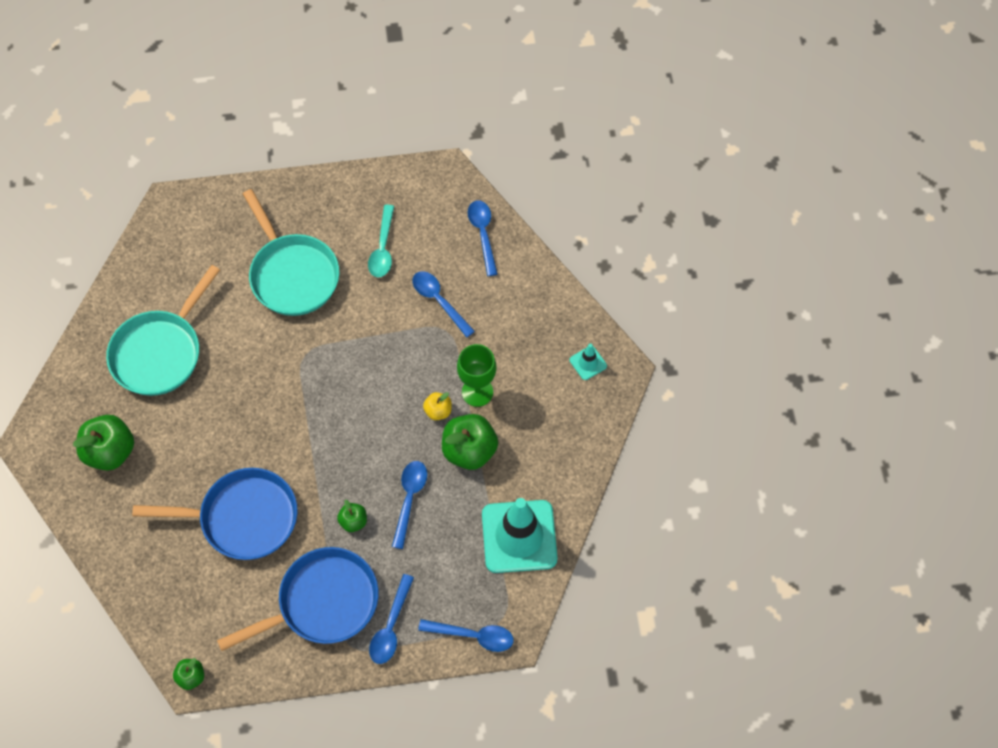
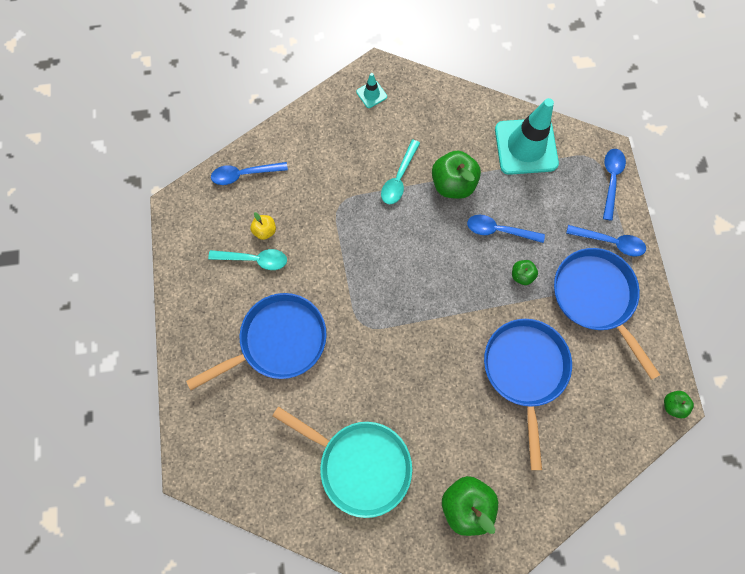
camera: 90 degrees left, 10 degrees up
(292, 274) = (278, 341): turquoise pan -> blue pan
(438, 411) = (417, 209): yellow apple -> yellow apple (265, 230)
(439, 301) = (311, 210): blue spoon -> none
(477, 392) = (399, 178): green goblet -> turquoise spoon

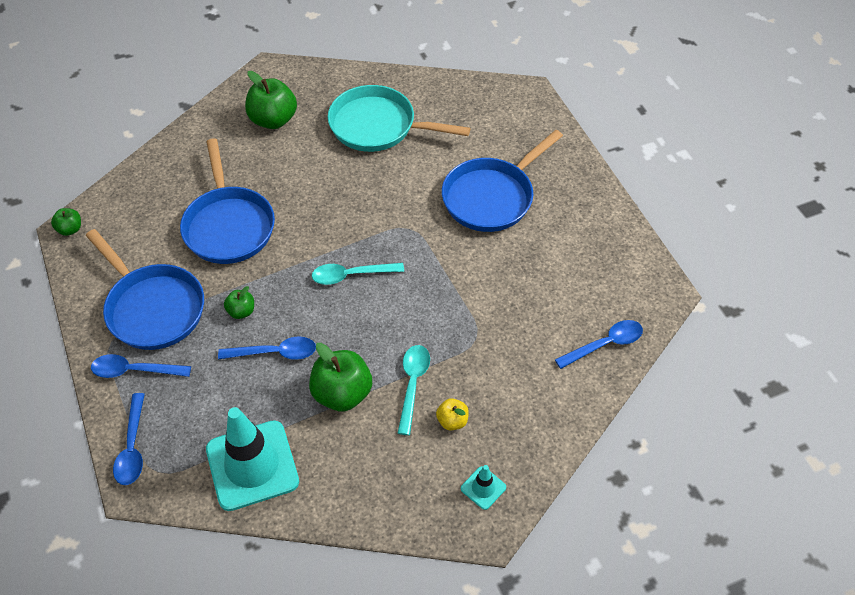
camera: 165 degrees right, 20 degrees down
(254, 259) = (550, 260): turquoise spoon -> turquoise spoon (351, 275)
(265, 230) = (551, 291): yellow apple -> yellow apple (452, 421)

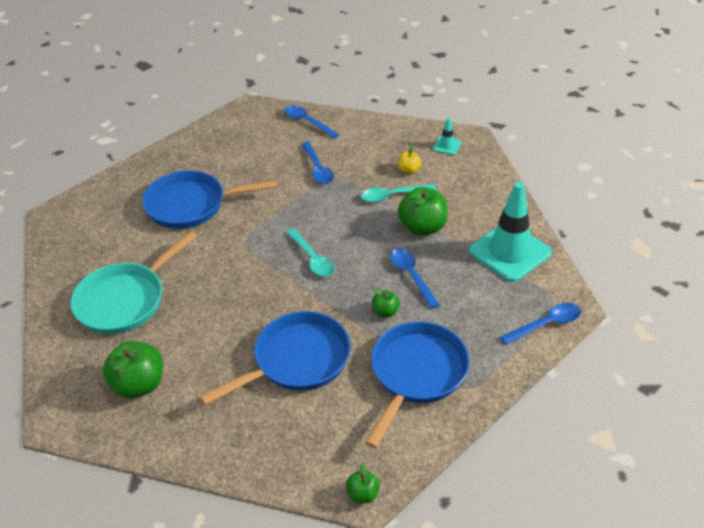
camera: 110 degrees left, 10 degrees down
(134, 370) = (483, 356): blue spoon -> blue spoon (317, 169)
(378, 126) = (125, 300): turquoise pan -> turquoise pan turned 45 degrees clockwise
(491, 197) = (191, 205): blue pan -> blue pan turned 150 degrees clockwise

